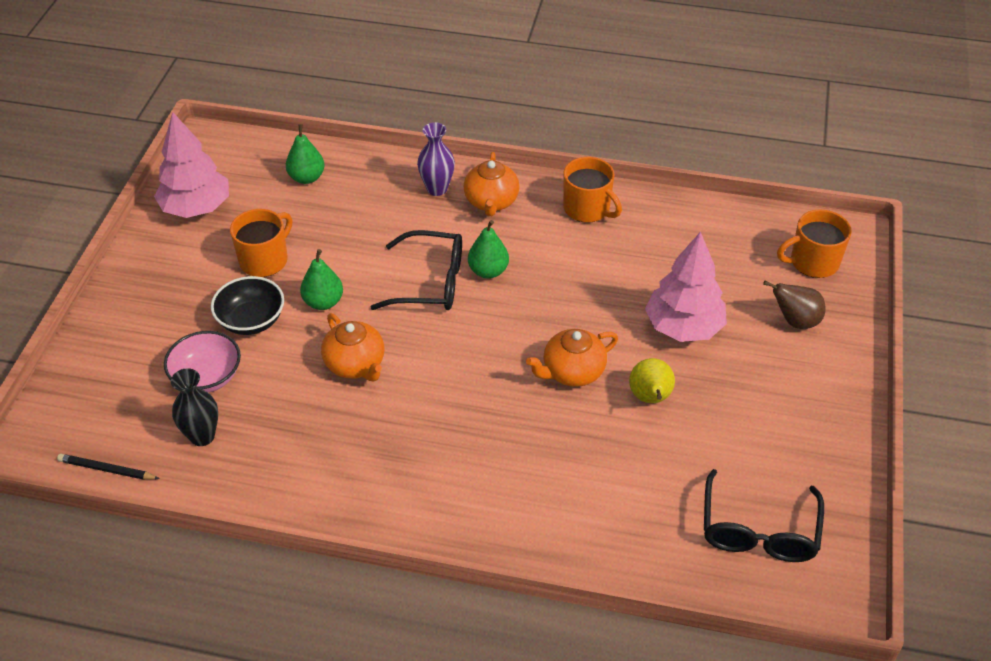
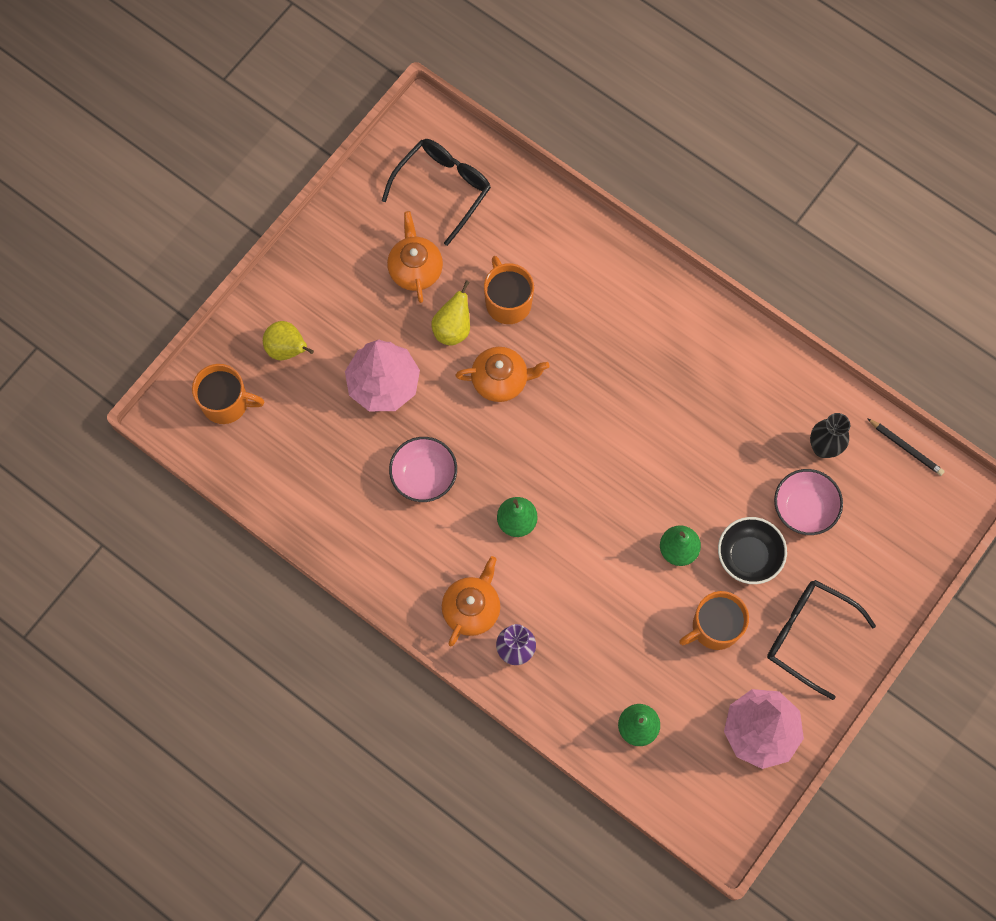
camera: 155 degrees left, 25 degrees up
(355, 364) = (675, 466): orange teapot -> orange teapot (415, 269)
(431, 282) = (574, 530): black glasses -> black glasses (808, 635)
(587, 209) = (386, 558): orange mug -> orange mug (508, 301)
(595, 273) = (424, 476): none -> pink bowl
(795, 321) = (287, 349): brown pear -> yellow pear

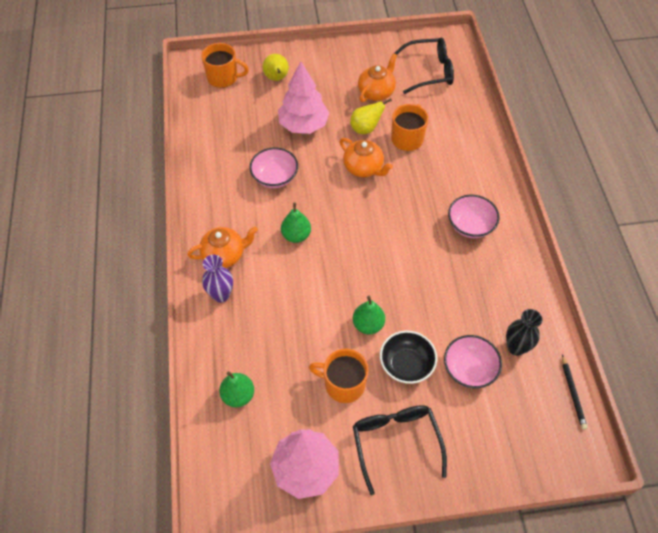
camera: 45 degrees right, 15 degrees down
(226, 403) = (223, 77): orange mug -> orange mug turned 45 degrees counterclockwise
(667, 353) = (470, 225): none -> pink bowl

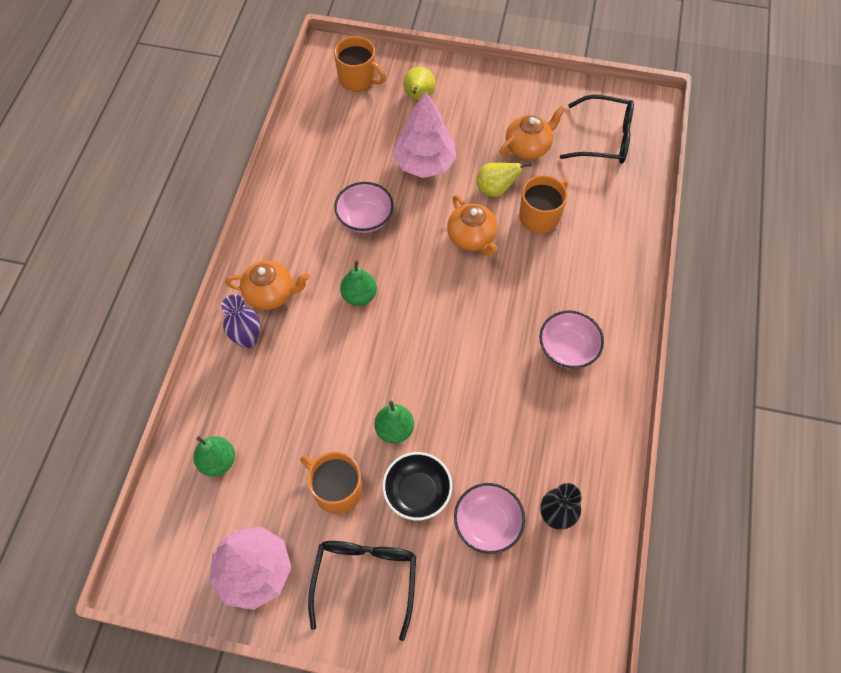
camera: 20 degrees right, 5 degrees up
(572, 393) = (598, 597): black pencil -> none

